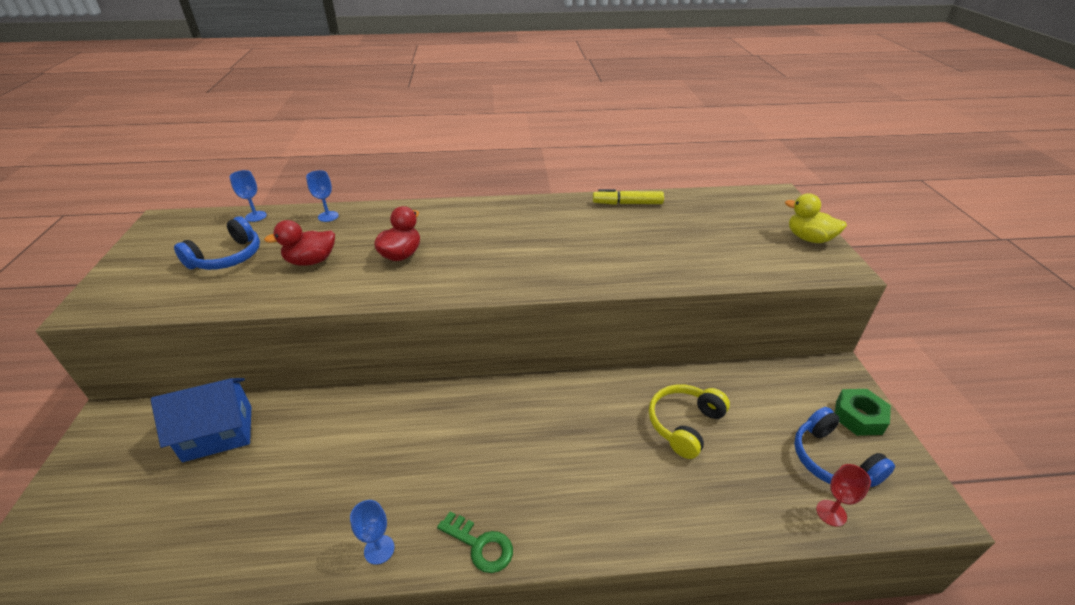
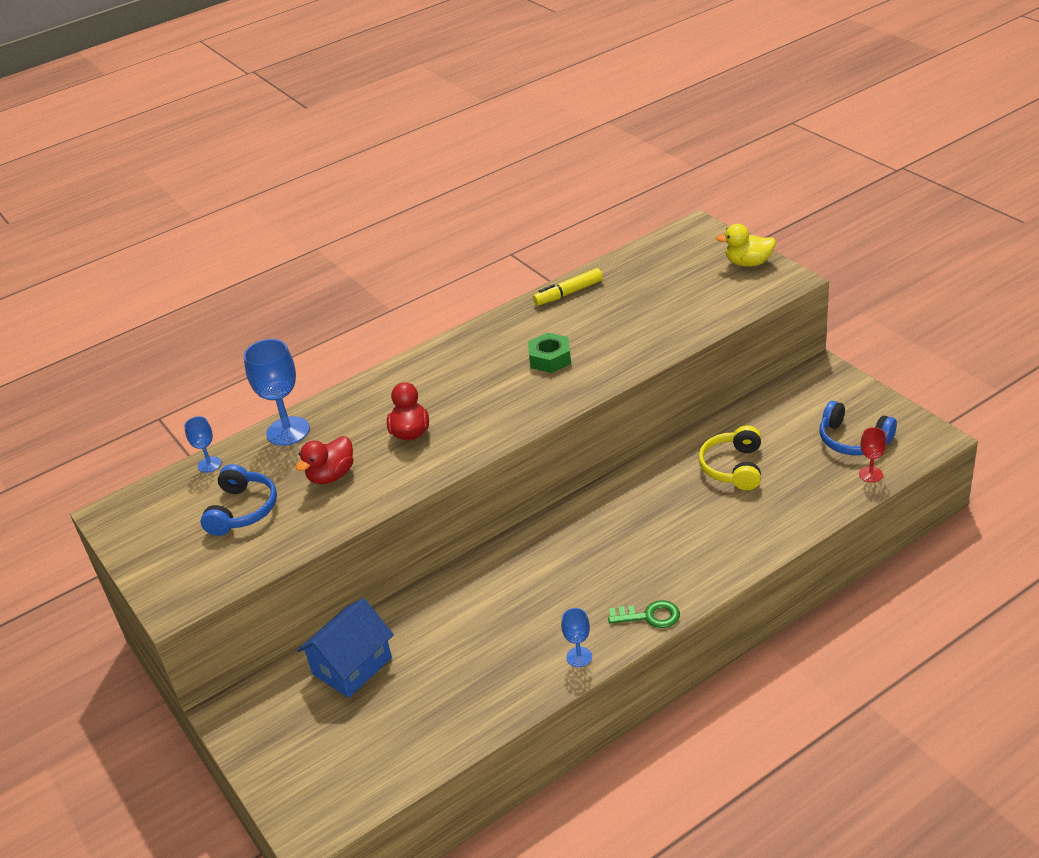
camera: 25 degrees left, 0 degrees up
(328, 216) = (288, 431): blue goblet -> blue goblet, size x1.89
(858, 417) = (855, 399): green nut -> green nut (550, 358)

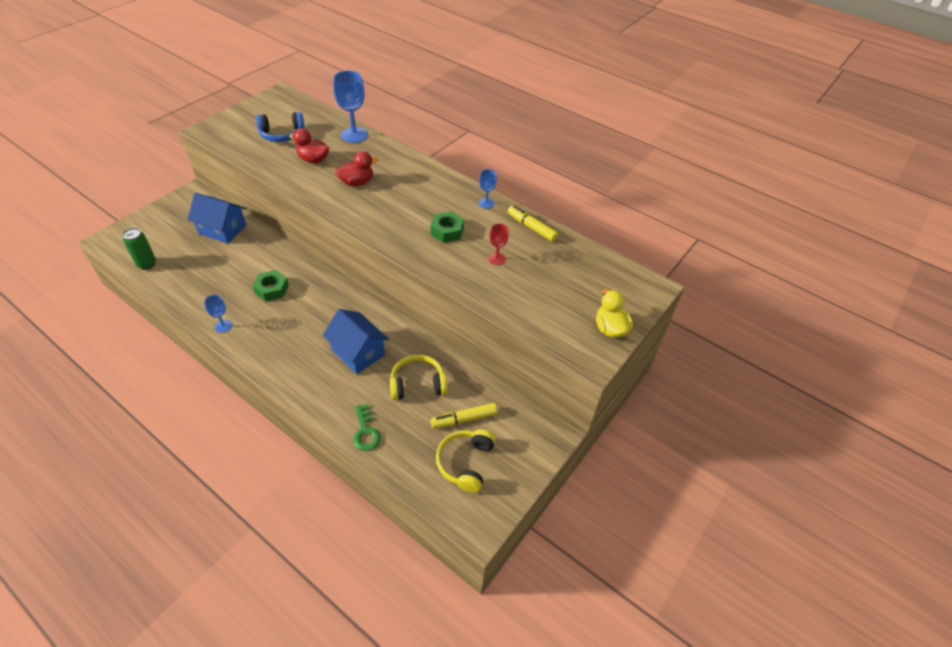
camera: 65 degrees right, 10 degrees up
(209, 464) = (322, 114): blue goblet -> blue goblet (486, 203)
(400, 764) = (147, 264): none -> green can
(519, 603) = (272, 289): none -> green nut
(649, 616) = (258, 356): green key -> green key (365, 431)
(668, 517) = (358, 352): none -> blue house
(793, 435) = (464, 419): none -> yellow marker
(853, 440) = (465, 463): blue headphones -> yellow headphones
(870, 474) = (422, 479): red goblet -> red goblet (496, 259)

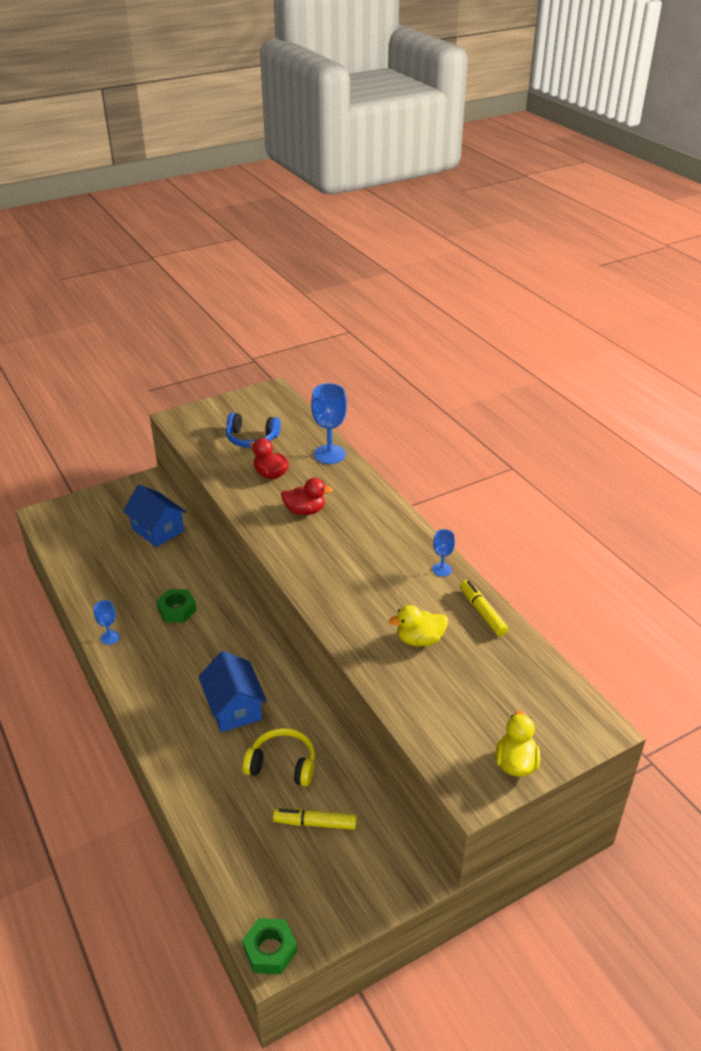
camera: 25 degrees right, 10 degrees down
(147, 264) = (67, 550): green can -> none
(365, 431) = (200, 800): green key -> none
(447, 231) = (378, 592): green nut -> green nut (270, 950)
(465, 463) = (292, 875): yellow headphones -> none
(496, 259) = (419, 640): red goblet -> yellow duck

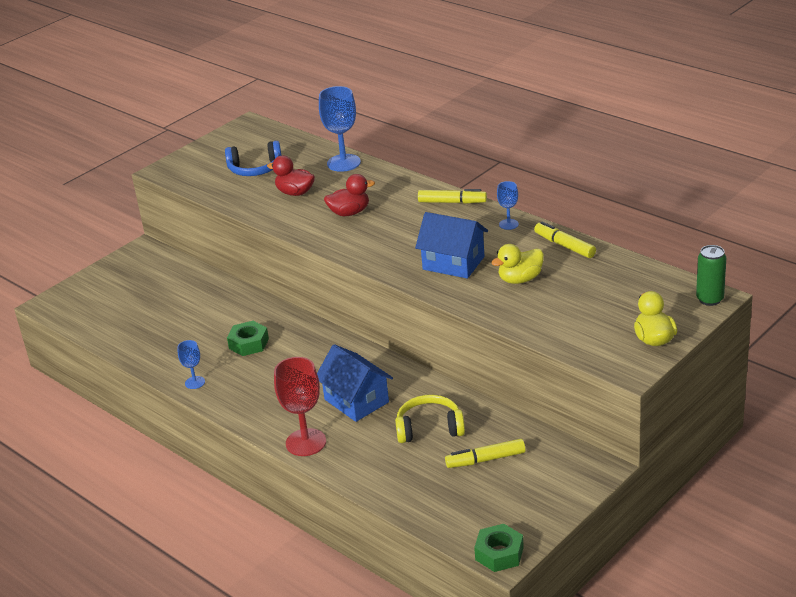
camera: 15 degrees left, 5 degrees down
(157, 530) = (183, 286): blue house -> blue house (453, 263)
(165, 740) = (306, 442): none -> red goblet
(402, 527) = (452, 202): none -> yellow marker
(597, 730) = (709, 299): none -> green can

